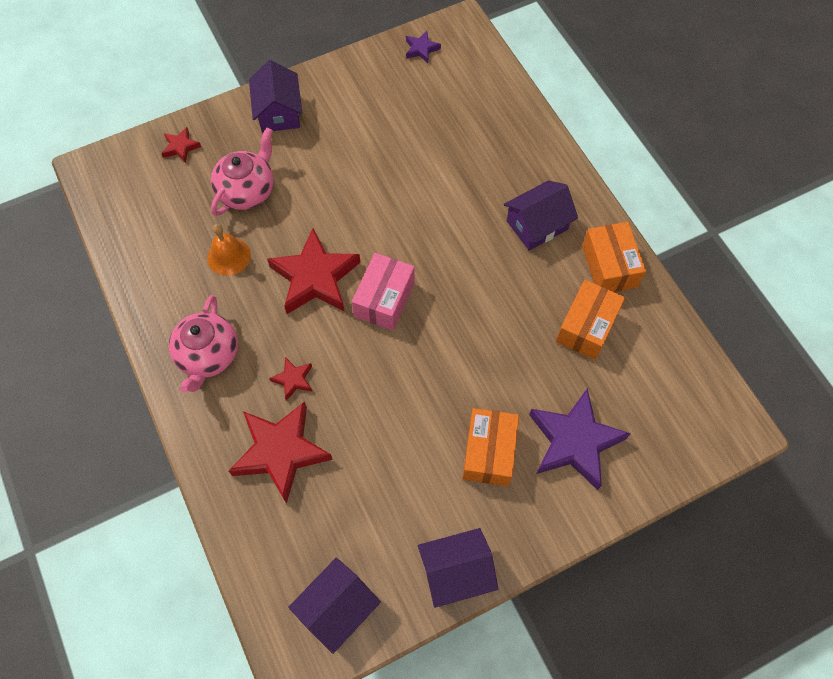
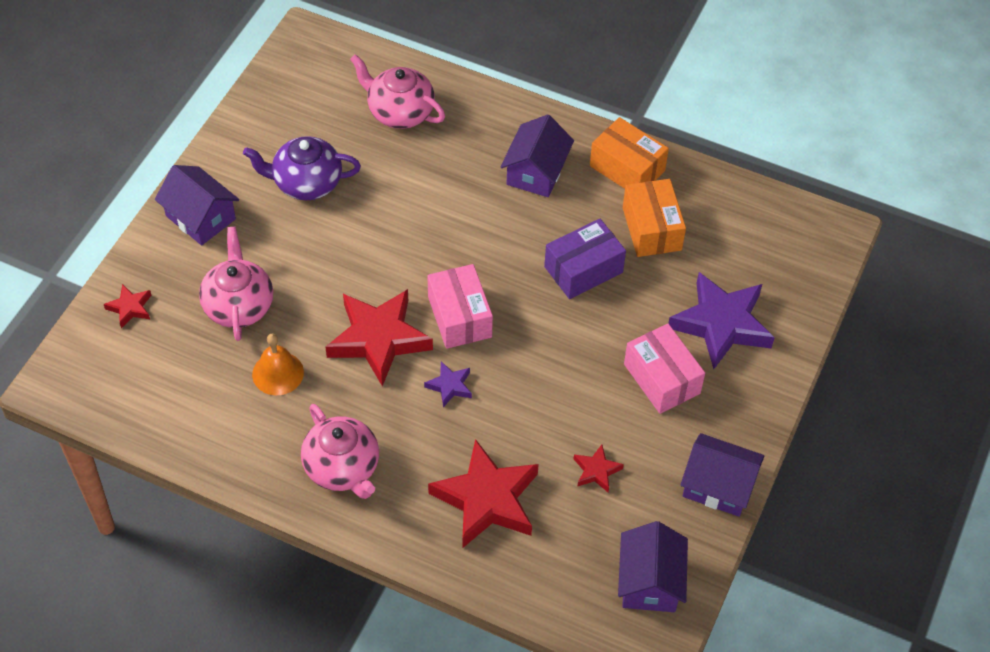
camera: 40 degrees left, 10 degrees down
(293, 379) = (441, 435): red star -> red star (596, 471)
(368, 131) = (306, 183): none -> purple teapot
(421, 49) = (288, 80): purple star -> purple star (450, 386)
(456, 571) = (718, 486): purple house -> purple house turned 75 degrees clockwise
(477, 118) = (400, 112): none -> pink teapot
(489, 452) = (661, 379): orange box -> pink box
(505, 324) = (583, 269): none -> purple box

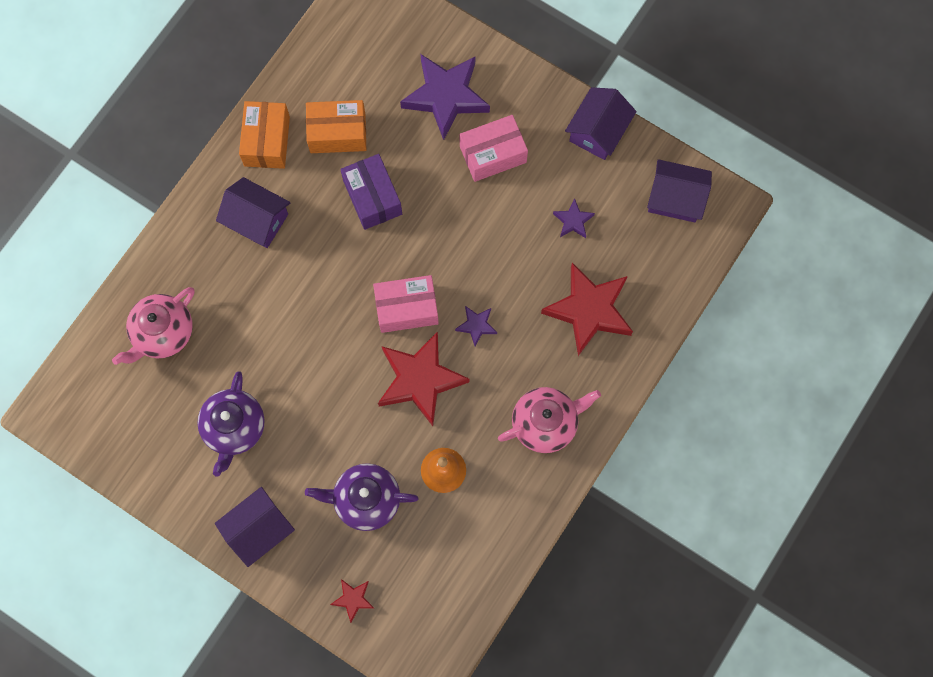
camera: 80 degrees left, 20 degrees up
(238, 306) = (366, 500): pink teapot -> purple teapot
(596, 471) = (573, 221): red star -> purple star
(627, 168) = (267, 141): orange box -> orange box turned 45 degrees counterclockwise

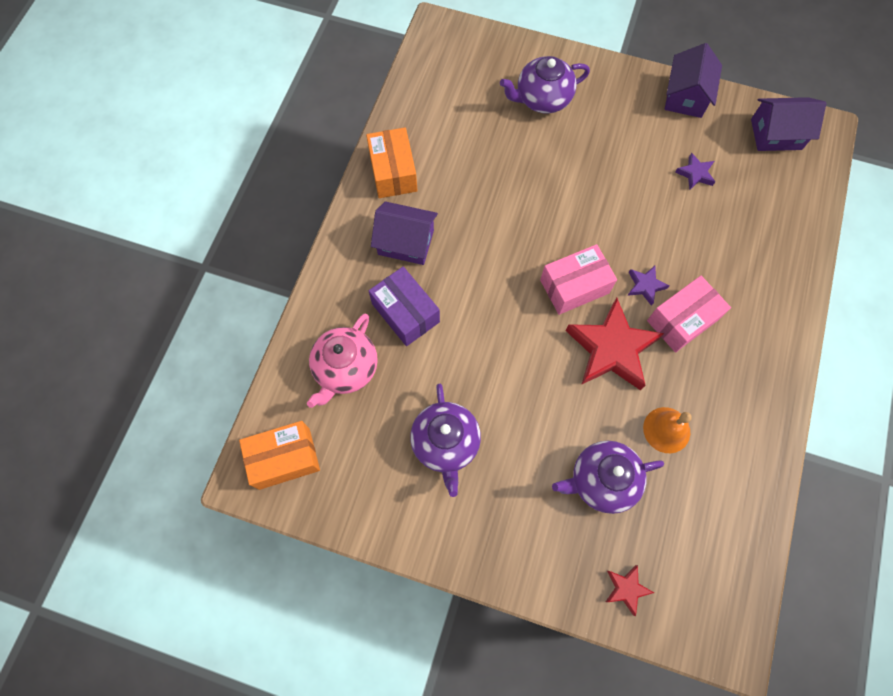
camera: 15 degrees left, 5 degrees down
(258, 529) = (503, 541): purple house -> none
(337, 133) = (456, 150): orange box -> orange box (284, 458)
(372, 197) = (507, 197): purple box -> purple box (405, 313)
(446, 97) = (542, 99): purple star -> purple teapot
(493, 154) = (602, 136): pink box -> pink box (682, 320)
(545, 423) = (745, 359): pink teapot -> none
(589, 310) = (742, 246): red star -> none

